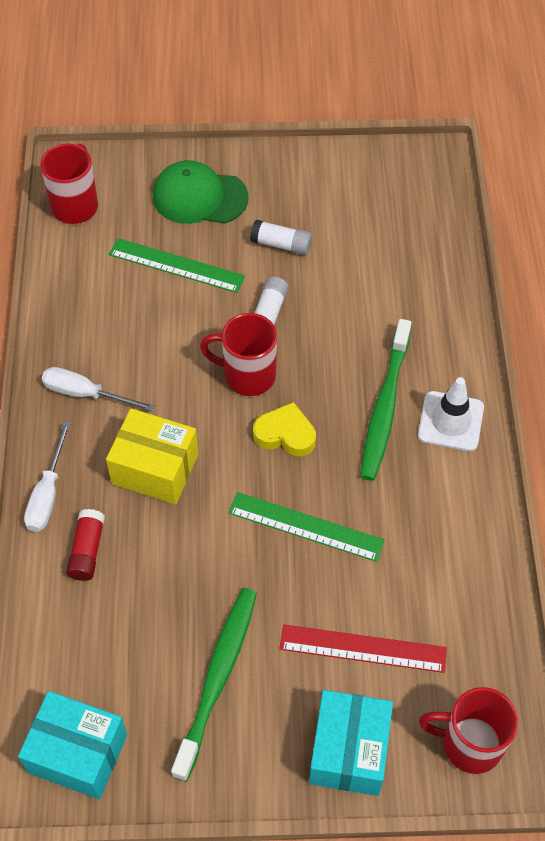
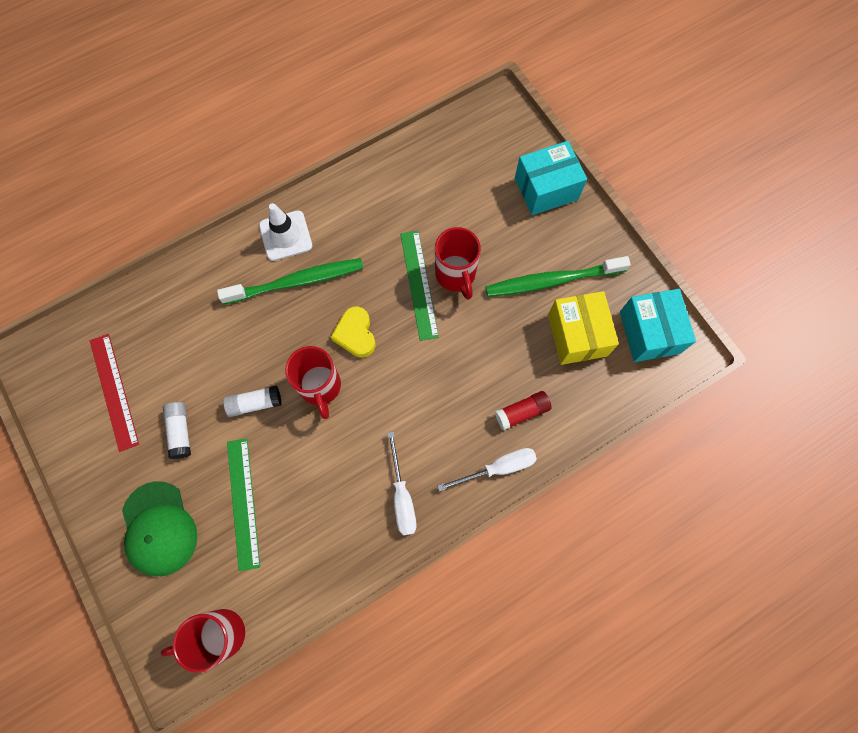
camera: 120 degrees left, 15 degrees up
(155, 469) = (434, 406): yellow box -> yellow box (577, 335)
(363, 648) = (480, 211): red ruler -> red ruler (114, 391)
(469, 744) = (501, 132): red mug -> red mug (456, 275)

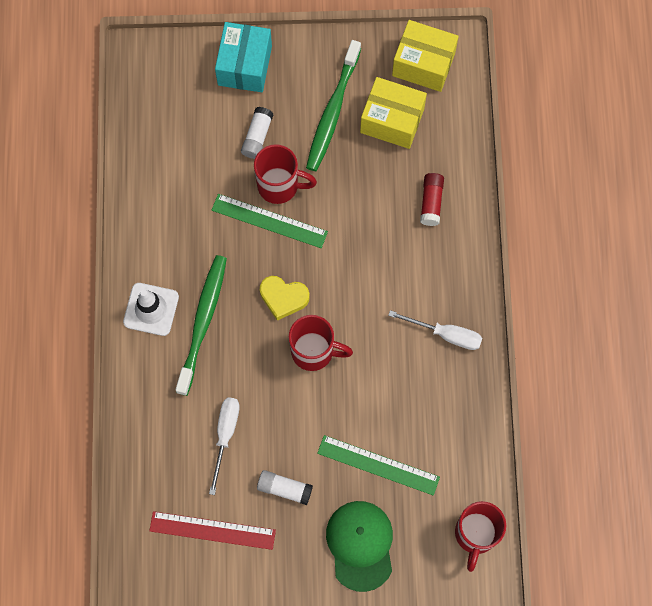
camera: 60 degrees left, 0 degrees up
(159, 528) = (360, 545): green cap -> green cap turned 105 degrees counterclockwise
(255, 403) = (296, 413): white glue stick -> white glue stick (257, 137)
(498, 468) = (466, 247): white screwdriver -> white screwdriver (225, 435)
(649, 332) = (423, 64): turquoise box -> yellow box

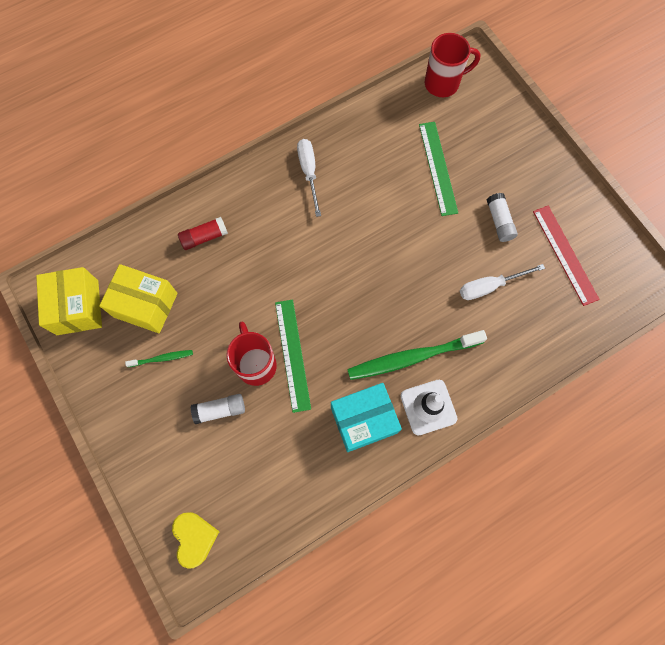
camera: 120 degrees left, 0 degrees up
(245, 65) = (154, 462): turquoise box -> turquoise box (363, 420)
(283, 298) = (352, 305): yellow heart -> yellow heart (195, 538)
(314, 351) = (381, 258): red mug -> none
(332, 112) = (162, 358): green toothbrush -> green toothbrush, size x0.47
(360, 545) = (502, 150): green cap -> none
(392, 120) = (145, 305): yellow box -> yellow box turned 60 degrees counterclockwise

